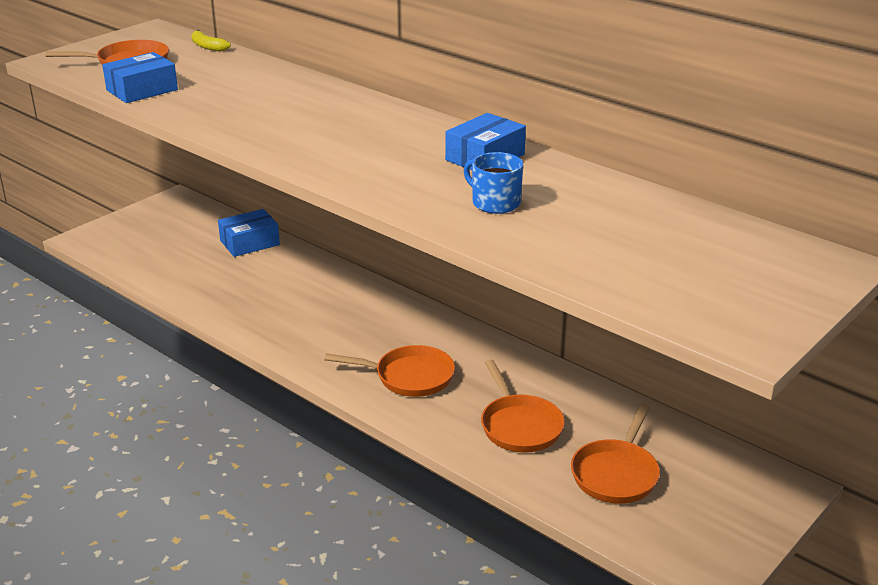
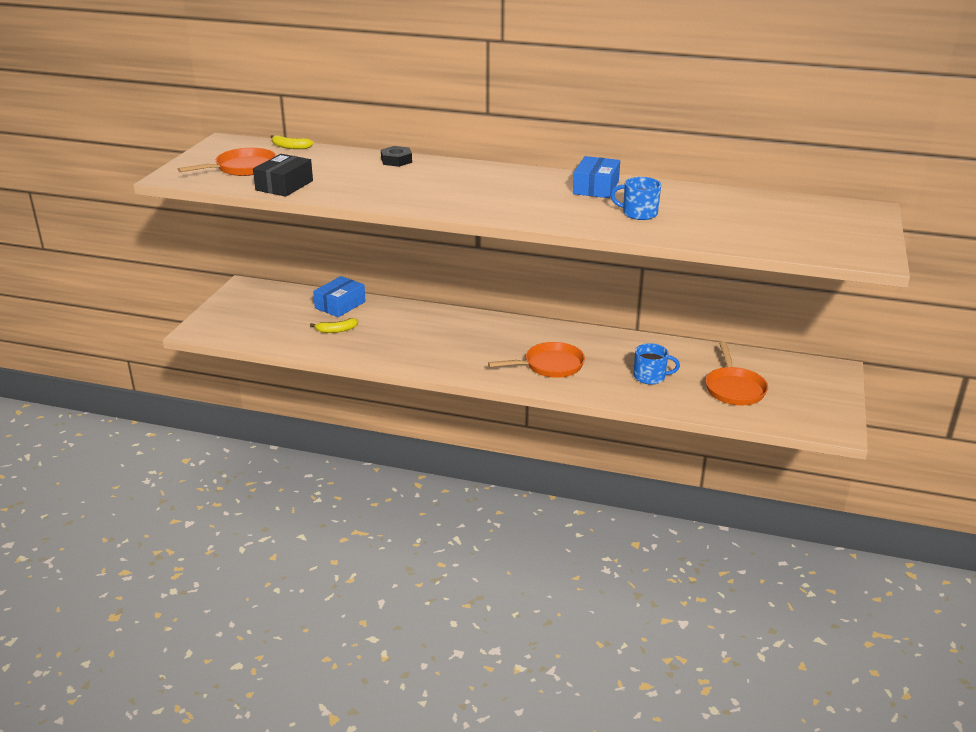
camera: 25 degrees left, 0 degrees up
(142, 90) = (284, 185): blue box -> black box
(217, 272) = (336, 330): none -> yellow banana
(297, 81) = (396, 160): none -> black nut
(519, 426) = (650, 377): orange pan -> blue mug

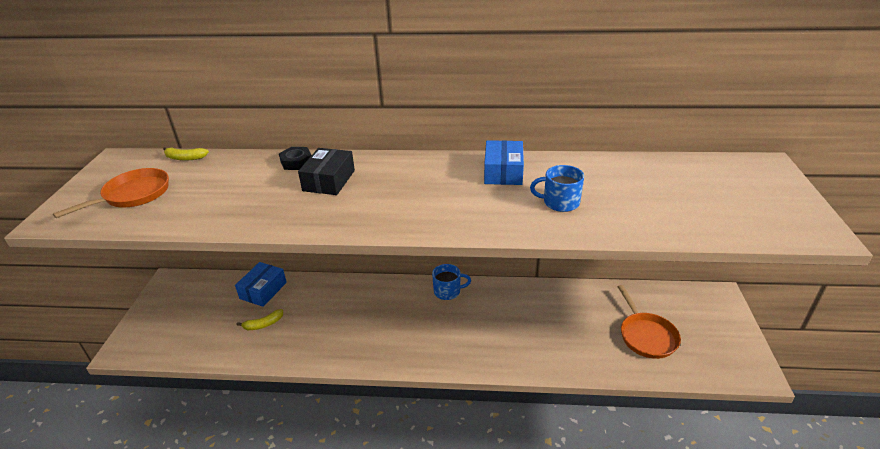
camera: 10 degrees left, 5 degrees up
(284, 185) = (180, 215): black box -> black box (329, 180)
(550, 365) = (474, 336): orange pan -> none
(650, 377) = (568, 334): blue mug -> blue mug (448, 291)

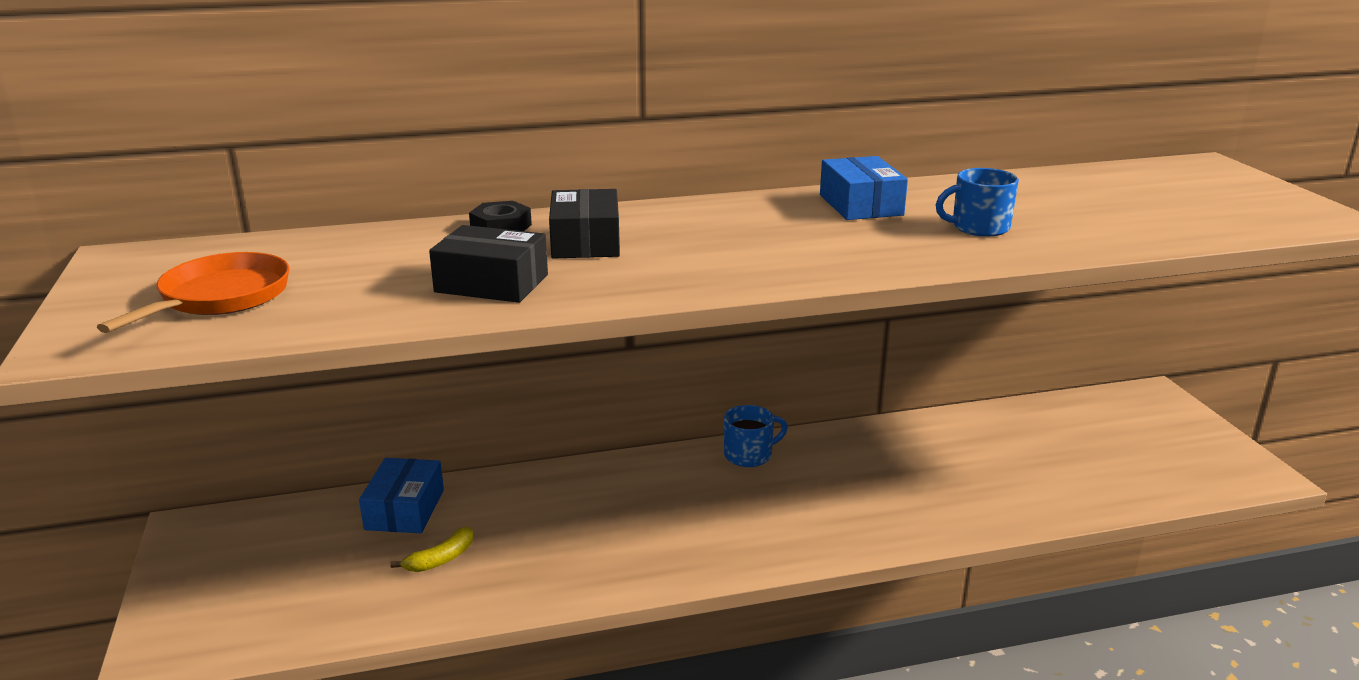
camera: 20 degrees left, 10 degrees down
(185, 158) = (273, 242): yellow banana -> none
(259, 206) = (492, 283): none -> black box
(646, 336) = (1090, 459): orange pan -> none

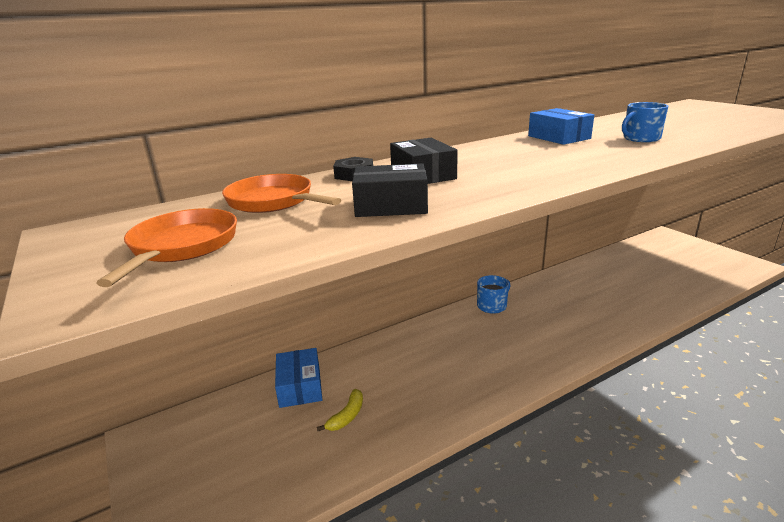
camera: 15 degrees left, 0 degrees up
(366, 253) = (273, 201): none -> orange pan

